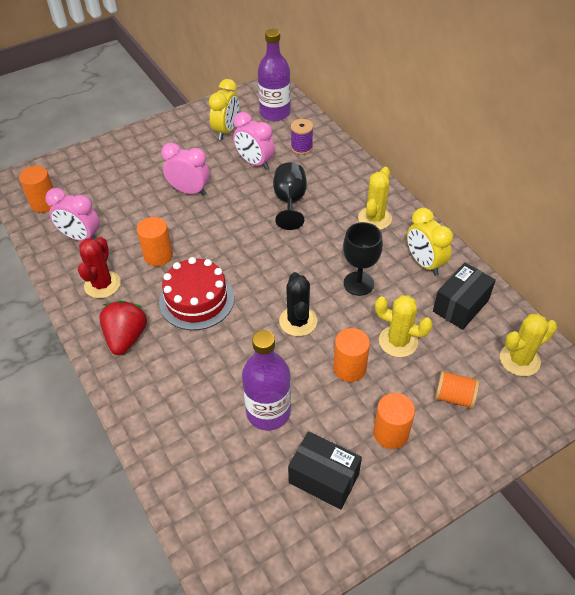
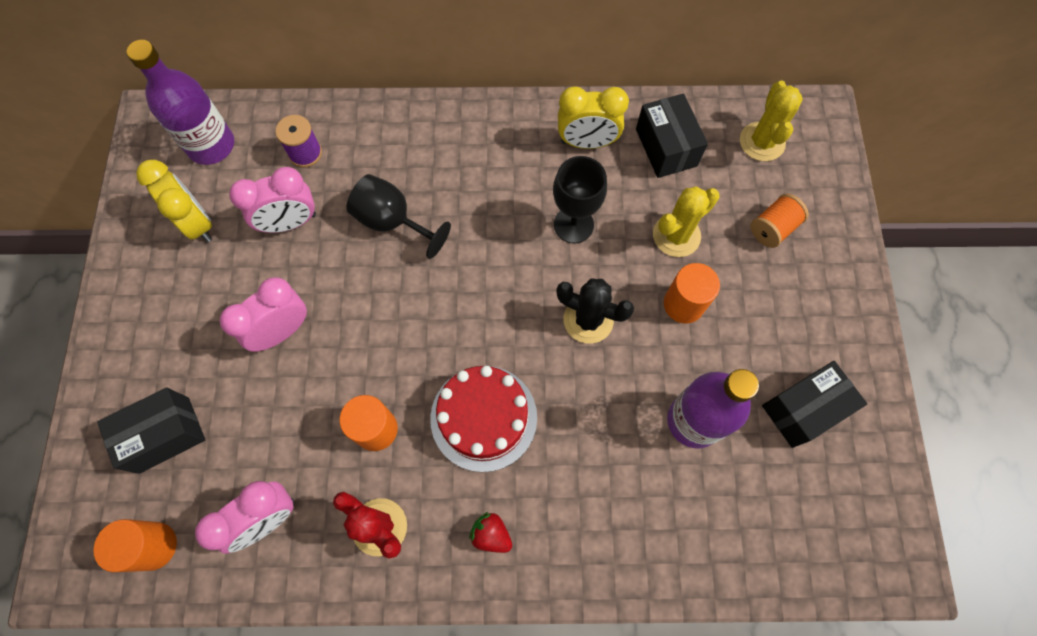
camera: 60 degrees left, 20 degrees up
(103, 178) = (164, 435): none -> black box
(126, 337) = (491, 534): red strawberry -> red strawberry, size x0.56
(374, 218) = (487, 148): yellow cactus -> none
(390, 433) = (783, 313): orange cylinder -> none

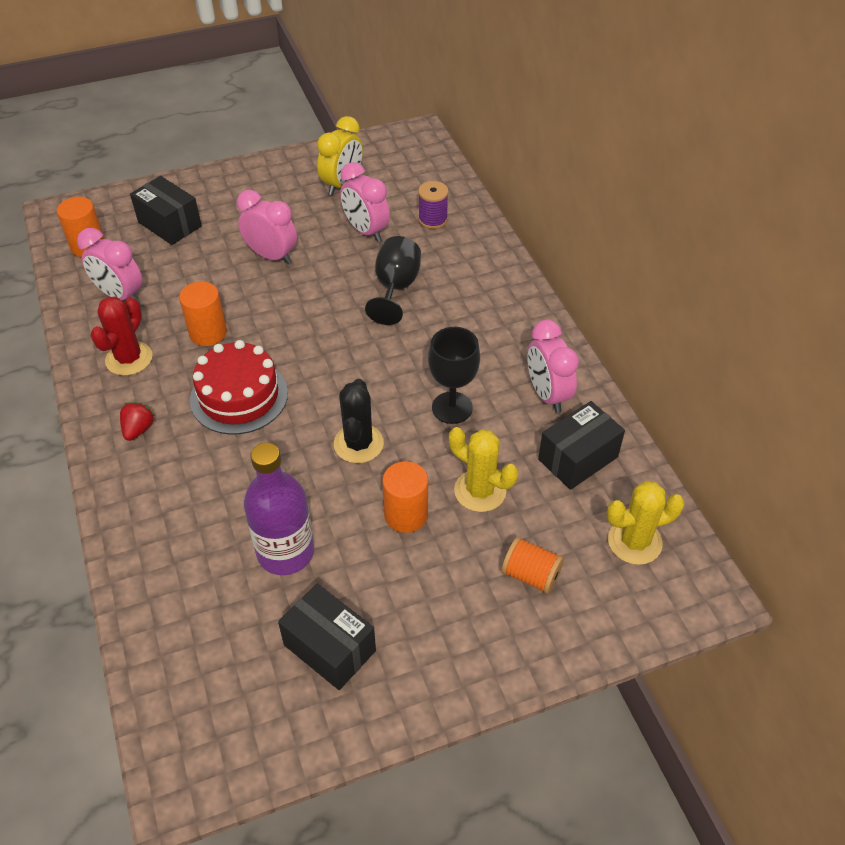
camera: 70 degrees right, 20 degrees down
(211, 145) = (412, 169): purple bottle -> none
(587, 142) = (547, 394): yellow clock -> pink clock

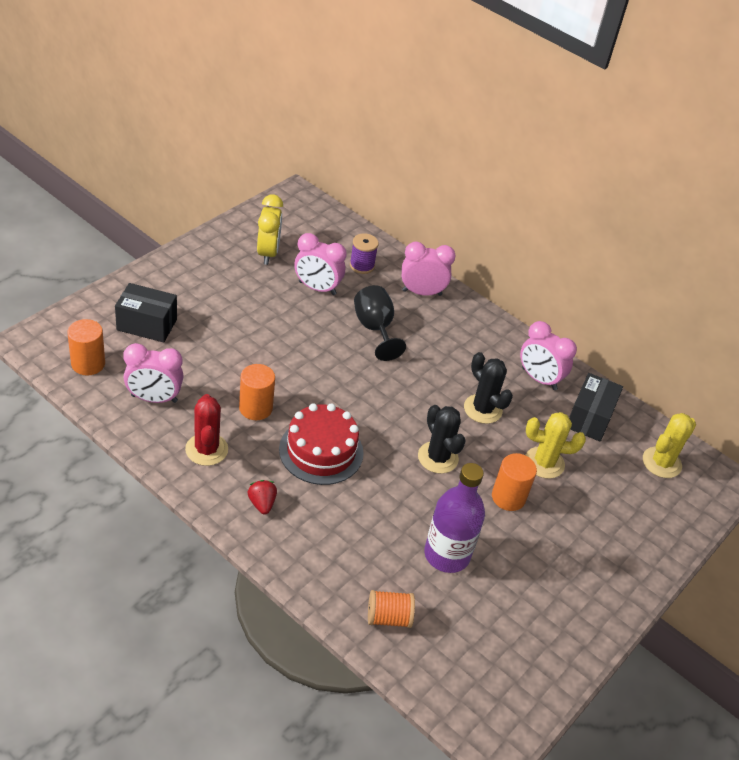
camera: 35 degrees left, 5 degrees down
(271, 256) = (257, 329): pink clock -> pink clock (422, 292)
(329, 648) = (527, 608): black box -> none
(452, 408) = (482, 409): black goblet -> black cactus
(531, 575) = (616, 508): orange spool -> orange spool (389, 618)

